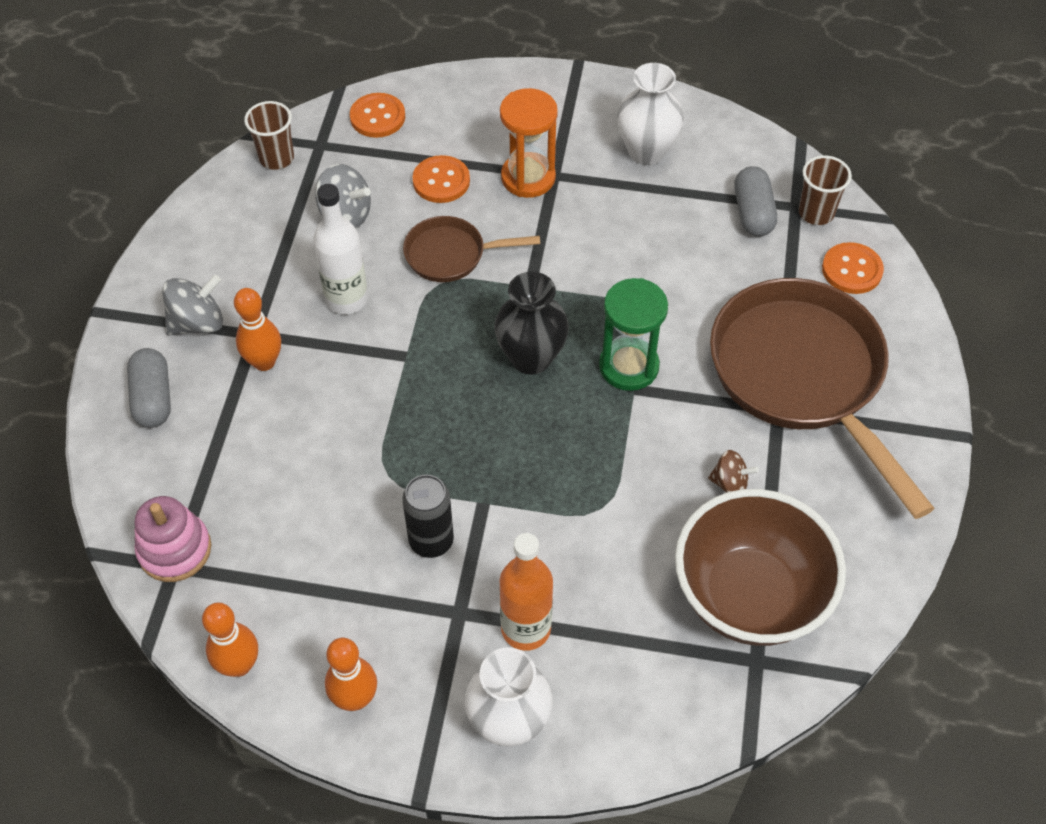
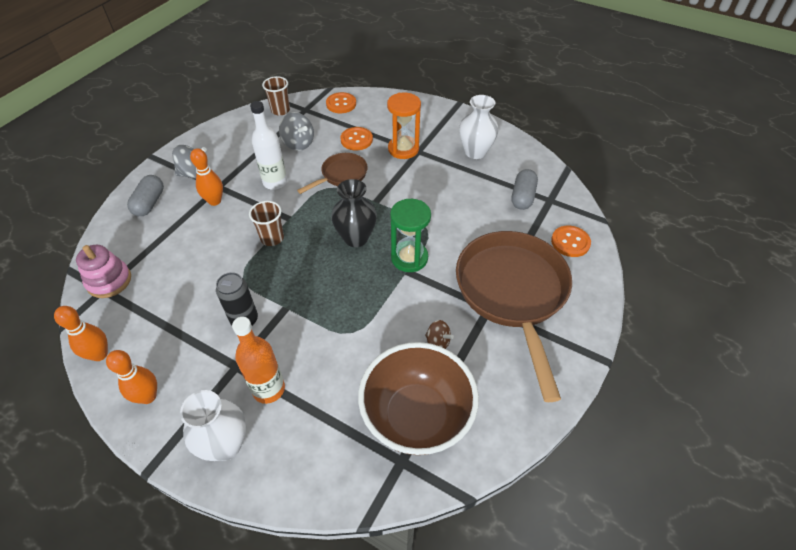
camera: 20 degrees right, 5 degrees down
(451, 254) = (341, 175): brown pan -> brown pan turned 120 degrees clockwise
(816, 213) = (561, 206): brown cup -> brown cup (272, 238)

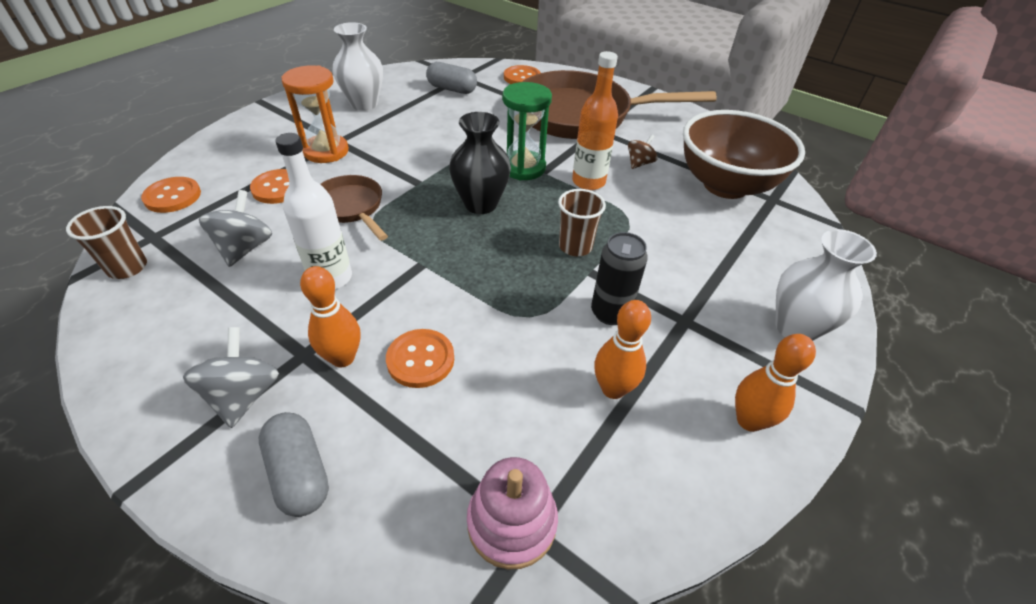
camera: 85 degrees left, 5 degrees down
(99, 354) = (683, 508): orange bowling pin -> orange bowling pin (613, 389)
(149, 203) = (299, 473): grey capsule -> grey capsule turned 45 degrees clockwise
(211, 231) = (420, 359): none -> orange button
(268, 389) = (714, 289): orange bottle -> orange bottle (588, 182)
(272, 238) = (458, 283): brown cup -> brown cup (575, 246)
(298, 143) = (245, 248): grey spinning top -> grey spinning top turned 45 degrees counterclockwise

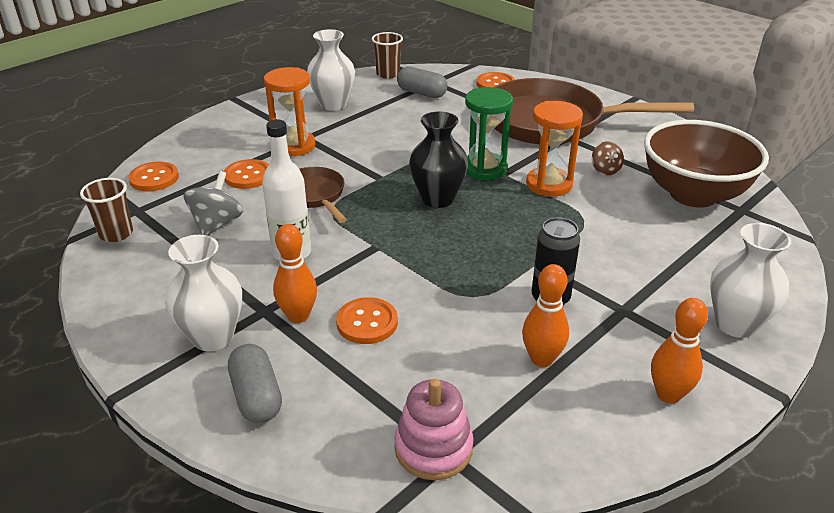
camera: 10 degrees right, 10 degrees down
(244, 395) = (213, 337): grey spinning top -> white vase
(575, 246) = (525, 241): brown cup -> brown cup (388, 74)
(588, 182) = (549, 184): orange bottle -> orange hourglass
(639, 163) = (605, 170): brown spinning top -> brown spinning top turned 120 degrees clockwise

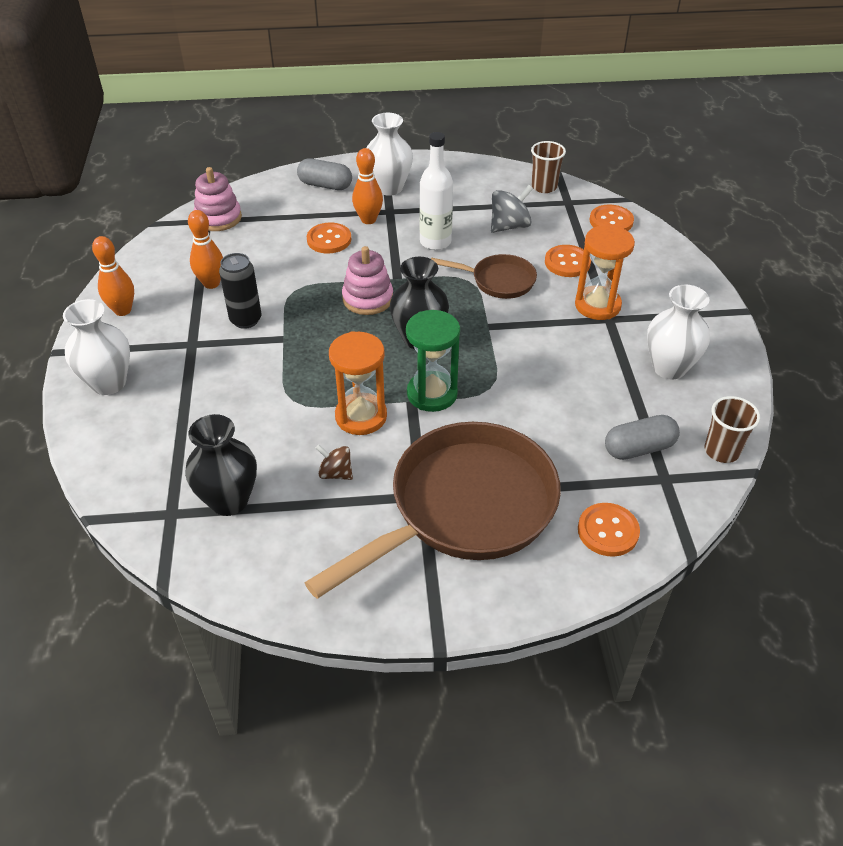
camera: 130 degrees right, 10 degrees up
(217, 224) = (509, 226): grey spinning top -> grey spinning top turned 90 degrees counterclockwise
(425, 247) = (368, 299): none -> pink stacking toy
(693, 194) = (229, 500): brown bowl -> black vase

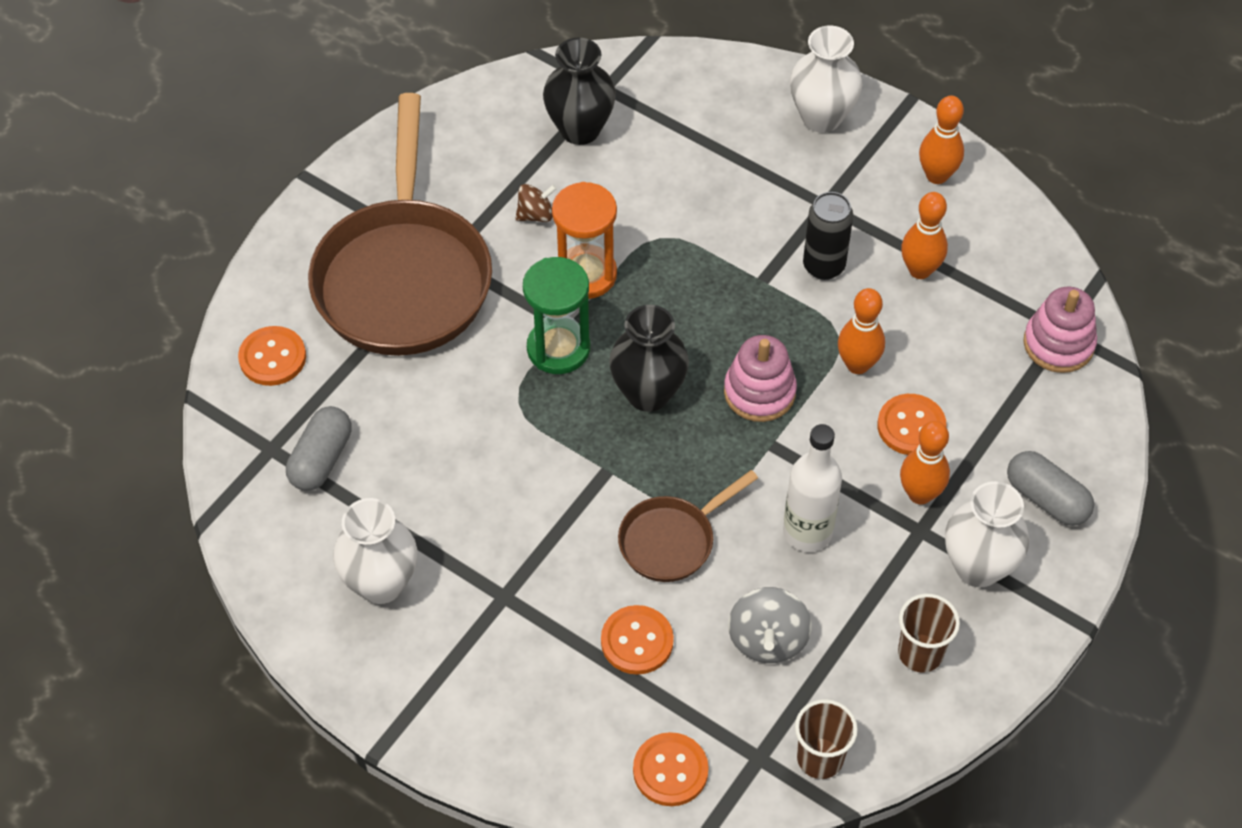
camera: 130 degrees right, 10 degrees up
(307, 274) = (857, 364): none -> orange bowling pin
(325, 185) = (1046, 499): grey capsule -> grey capsule turned 75 degrees clockwise
(597, 305) = (535, 604): orange hourglass -> none
(721, 451) = (246, 523): brown cup -> brown cup (920, 653)

